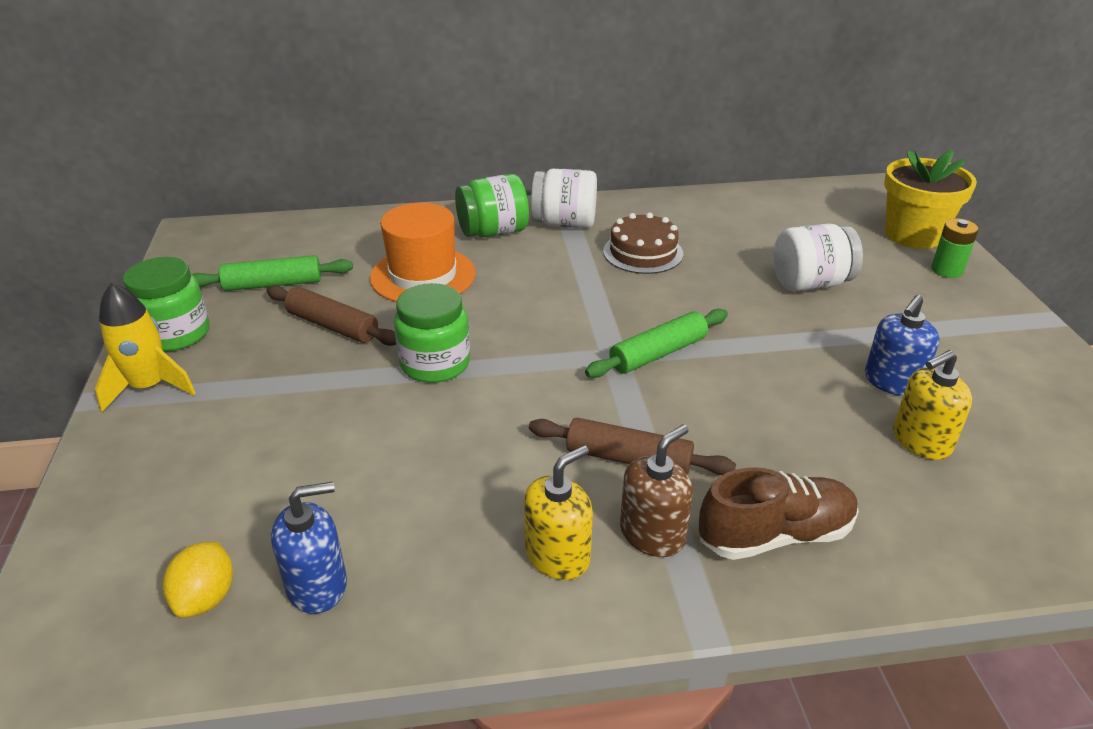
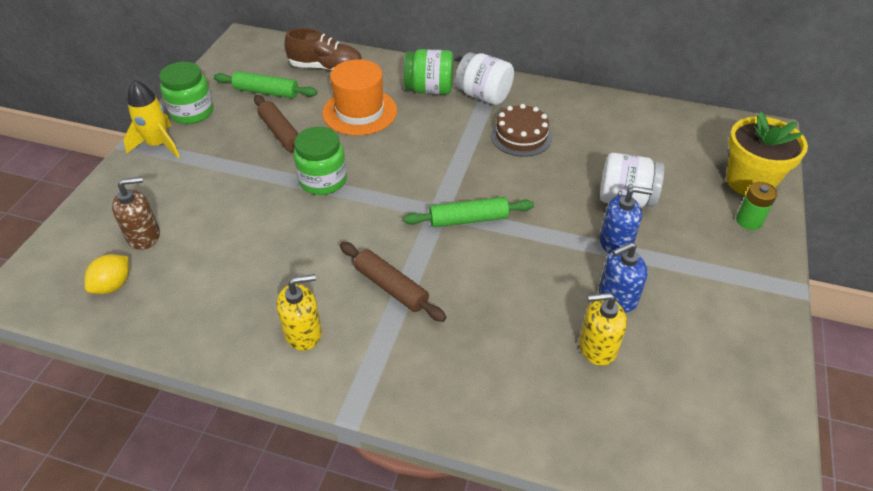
camera: 25 degrees right, 10 degrees up
(317, 585) = (169, 300): blue soap dispenser -> blue soap dispenser (616, 242)
(652, 534) = (367, 341): brown soap dispenser -> brown soap dispenser (144, 236)
(775, 535) = (440, 372): brown shoe -> brown shoe (326, 68)

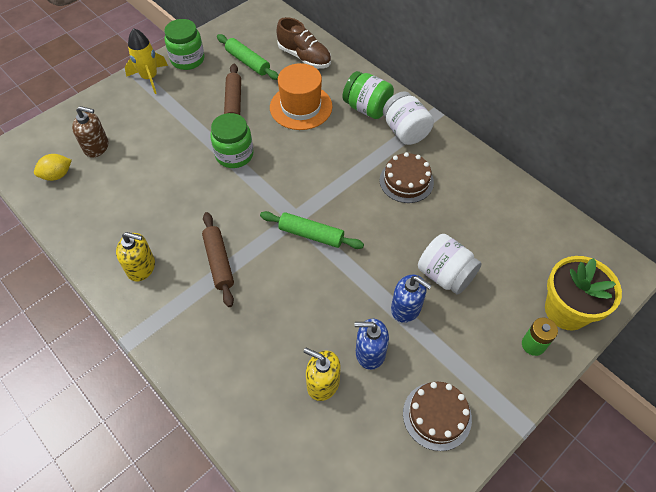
camera: 30 degrees right, 10 degrees up
(724, 320) = (437, 415): none -> brown cake

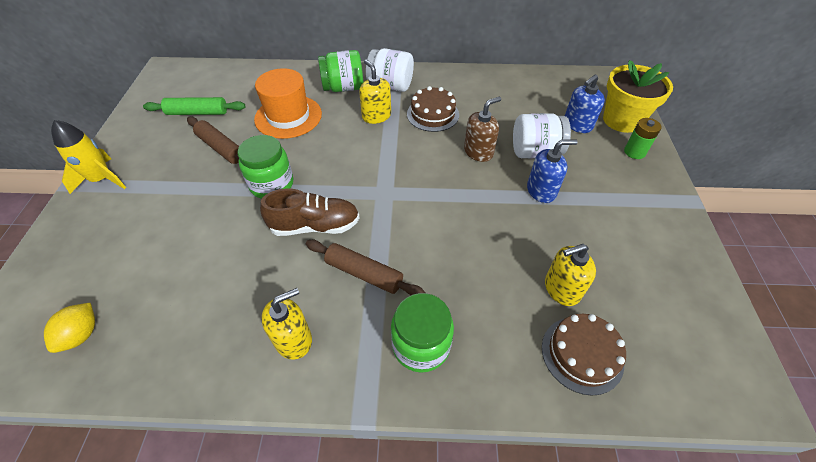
camera: 45 degrees left, 5 degrees down
(96, 147) = (105, 274): brown soap dispenser -> brown soap dispenser (478, 152)
(187, 59) = (129, 143): green jar -> green jar (421, 345)
(304, 57) = (247, 83): brown shoe -> brown shoe (315, 226)
(311, 234) = (413, 195): green rolling pin -> none
(362, 151) = (376, 116): none -> yellow soap dispenser
(370, 352) = (560, 238): blue soap dispenser -> blue soap dispenser (577, 124)
(437, 415) = (651, 240): brown cake -> brown cake (582, 354)

